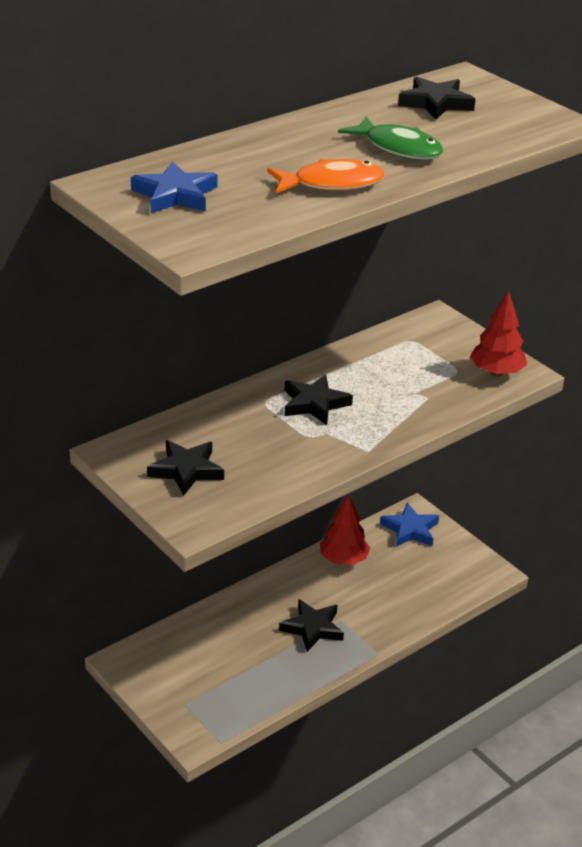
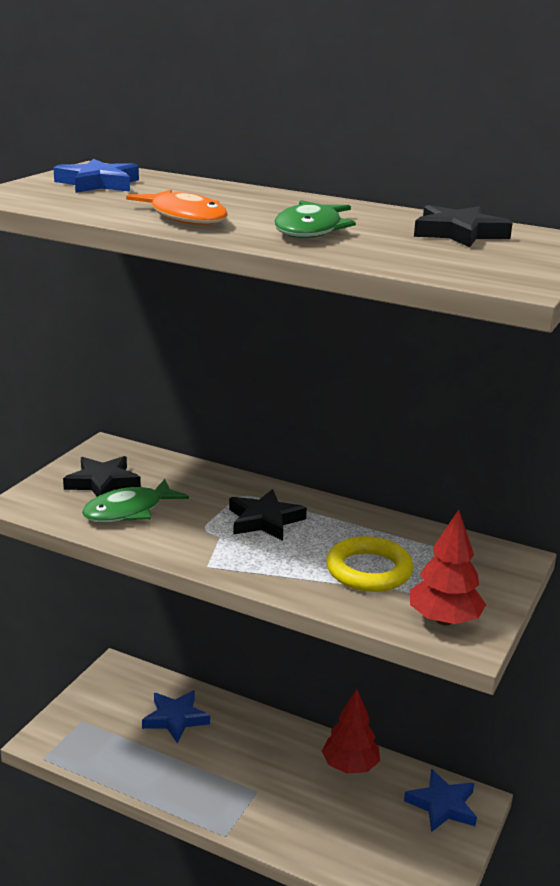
camera: 65 degrees right, 10 degrees down
(223, 641) = (175, 719): none -> blue star
(251, 468) = (129, 511): none -> green fish
(312, 628) = (231, 773): black star -> none
(418, 381) = (369, 570): none -> yellow ring

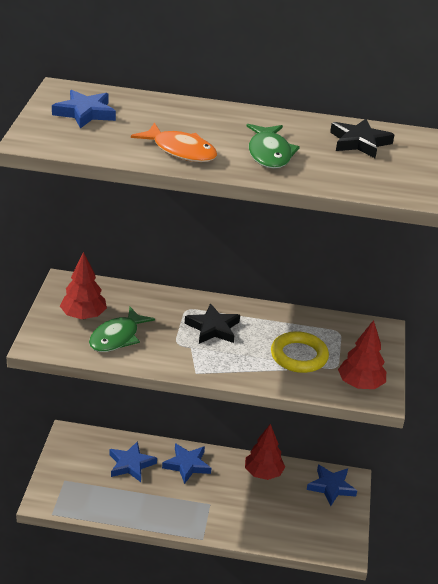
camera: 20 degrees left, 10 degrees up
(103, 482) = (83, 316): black star -> red tree
(249, 734) = (187, 465): none -> blue star

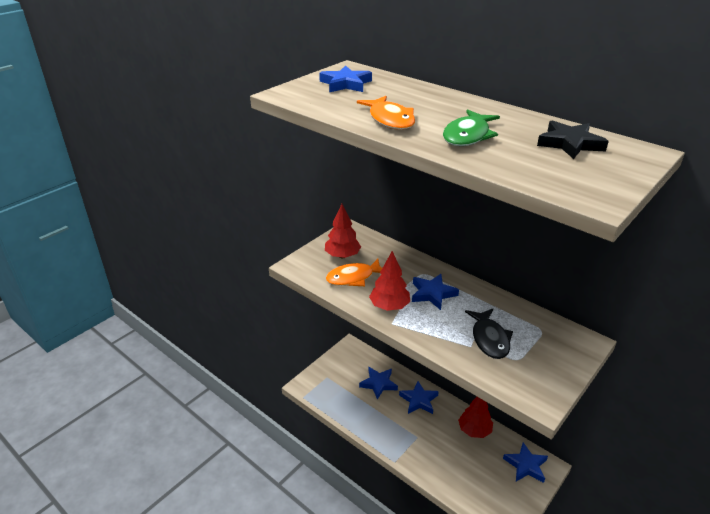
camera: 35 degrees right, 0 degrees up
(117, 337) = (353, 278): green fish -> orange fish
(213, 328) = (432, 294): black star -> blue star
(299, 356) = (489, 339): yellow ring -> black fish
(360, 384) = (529, 383): red tree -> red tree (389, 306)

